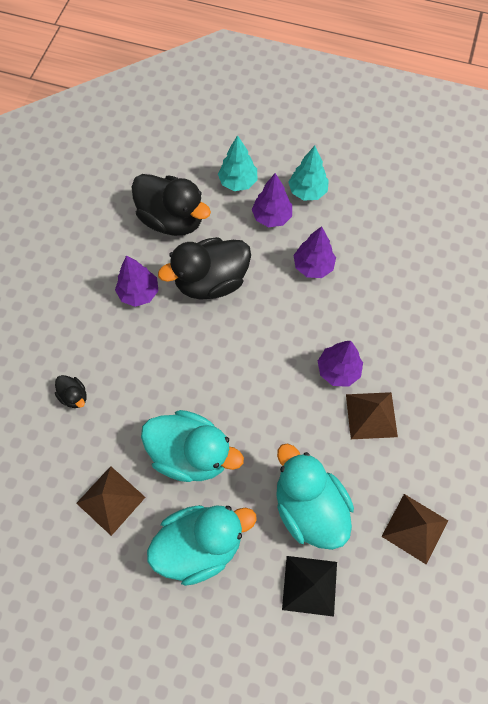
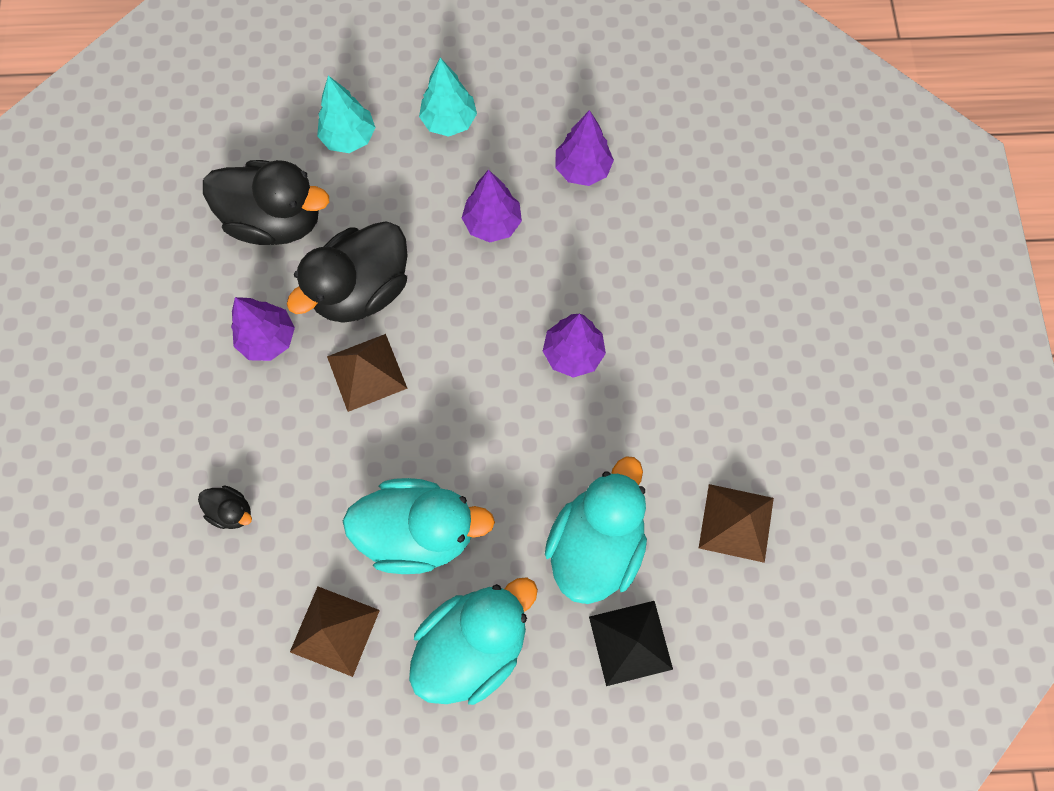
camera: 20 degrees left, 5 degrees up
(271, 217) = (413, 173): purple tree -> purple tree (582, 169)
(309, 506) = (595, 543): turquoise duck -> turquoise duck turned 75 degrees clockwise
(371, 415) = (635, 398): brown pyramid -> brown pyramid (367, 372)

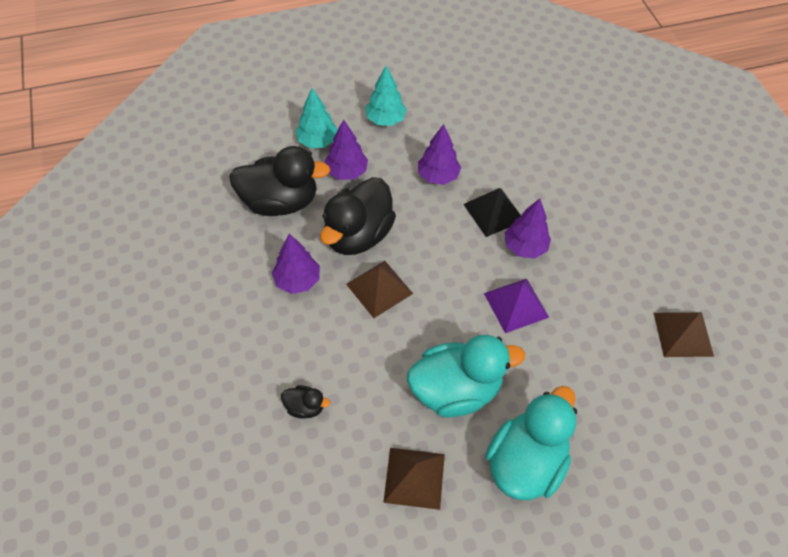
camera: 15 degrees left, 15 degrees down
(533, 433) = (516, 305): none -> purple pyramid
(582, 169) = (488, 133): purple tree -> purple tree (346, 172)
(595, 543) = (589, 370): turquoise duck -> none
(630, 642) = (642, 433): black pyramid -> black pyramid (493, 212)

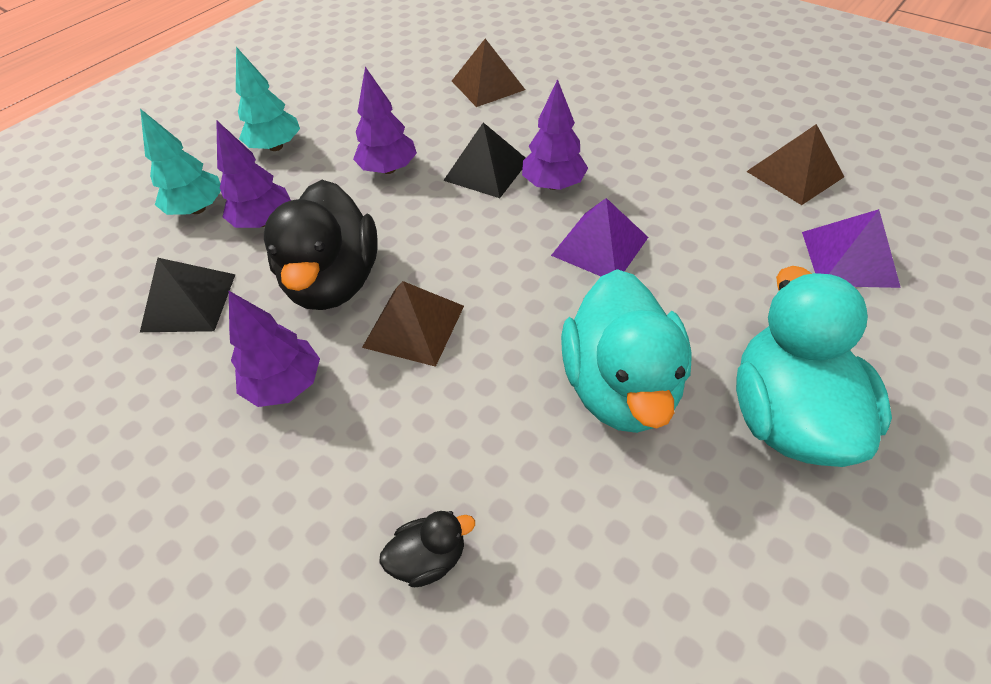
camera: 30 degrees left, 5 degrees down
(280, 202) = (189, 302): black duck -> black pyramid
(414, 477) = (675, 544): brown pyramid -> brown pyramid (487, 85)
(455, 390) = (620, 385): turquoise duck -> turquoise duck turned 135 degrees clockwise
(655, 407) = (849, 258): none -> purple pyramid

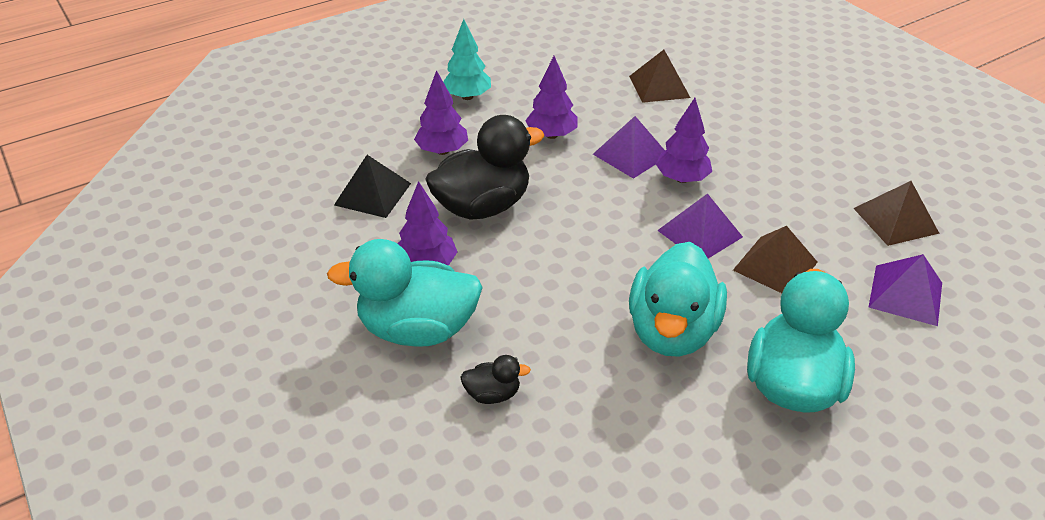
camera: 15 degrees right, 10 degrees down
(198, 209) = (395, 130): turquoise tree -> none
(298, 486) = (417, 329): none -> turquoise duck
(334, 281) = (483, 206): black duck -> black duck turned 135 degrees counterclockwise
(414, 326) = (532, 252): brown pyramid -> brown pyramid (775, 266)
(486, 170) = (630, 154): black pyramid -> purple pyramid

